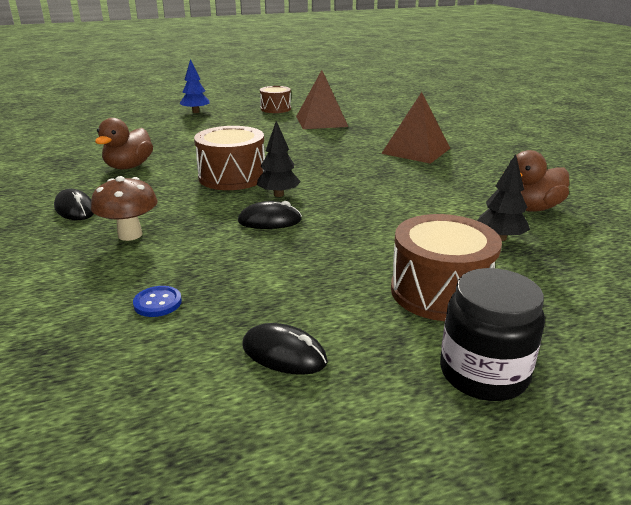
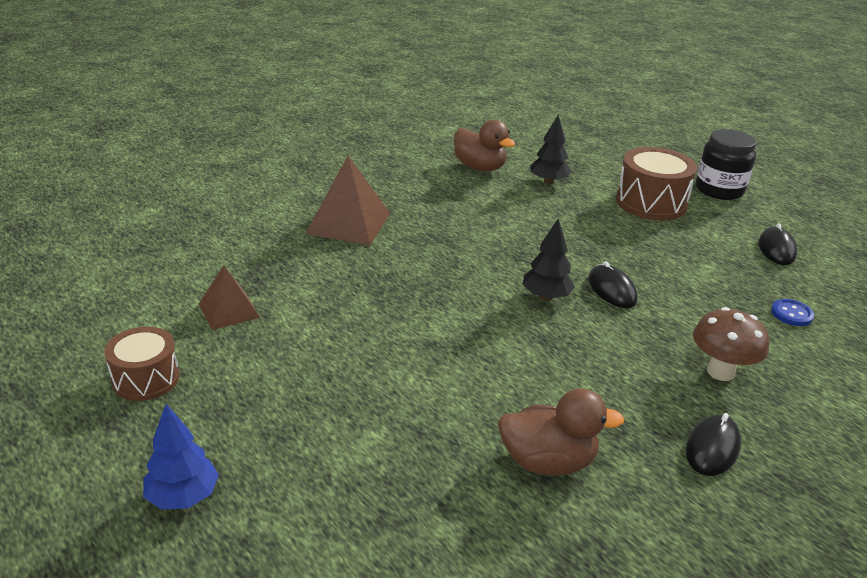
camera: 110 degrees left, 5 degrees up
(232, 177) = (518, 343): brown drum -> none
(321, 121) = (229, 310): brown pyramid -> brown pyramid, size x0.61

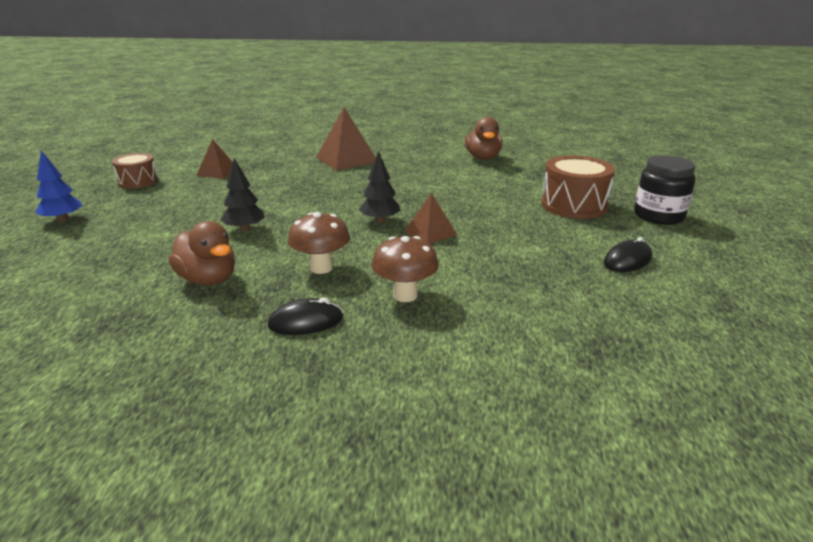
camera: 45 degrees right, 5 degrees down
(548, 181) = (516, 175): black tree -> black tree (244, 229)
(610, 383) = (321, 268): none -> brown mushroom
(612, 290) = (430, 233): black mouse -> brown pyramid
(791, 314) = (544, 295): blue button -> none

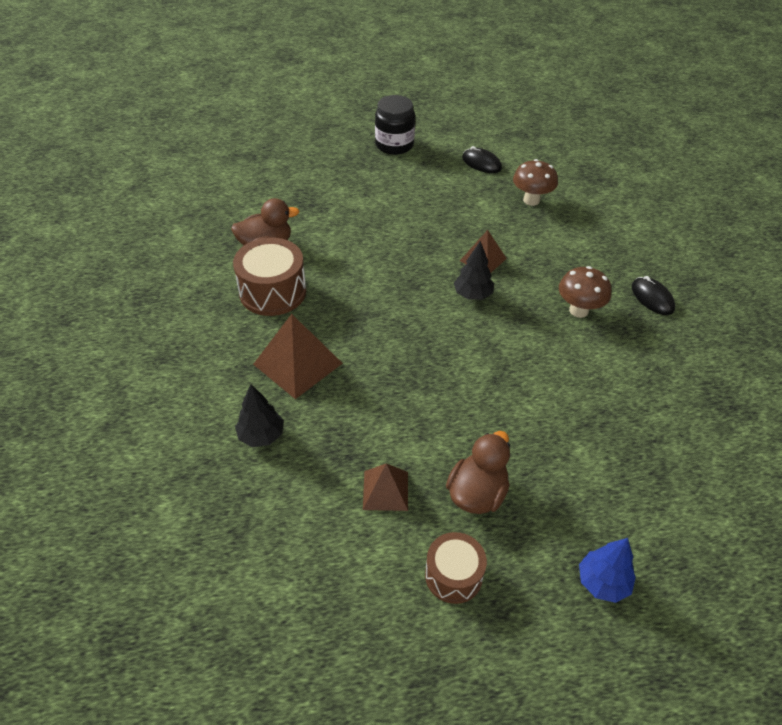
camera: 105 degrees left, 20 degrees up
(208, 279) = (637, 374): brown duck -> brown duck (477, 493)
(244, 229) = (538, 387): black tree -> black tree (261, 435)
(405, 295) = (590, 258): brown mushroom -> brown mushroom (531, 200)
(574, 205) = (388, 184): brown drum -> brown drum (273, 292)

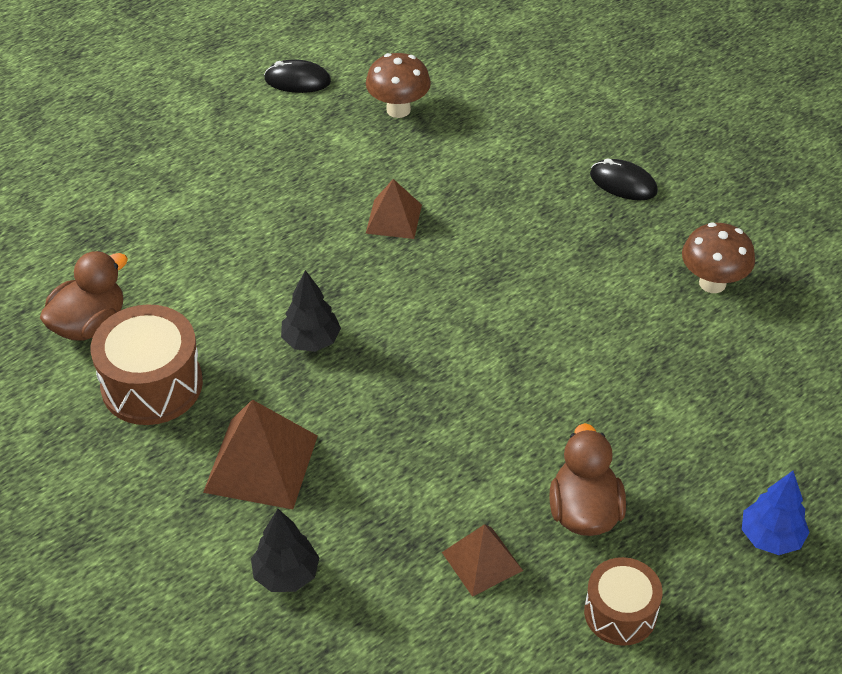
camera: 30 degrees left, 0 degrees up
(394, 145) = (157, 98): black jar -> none
(472, 295) = (414, 272): black tree -> black tree (311, 341)
(578, 310) = (551, 236): brown mushroom -> brown mushroom (712, 283)

